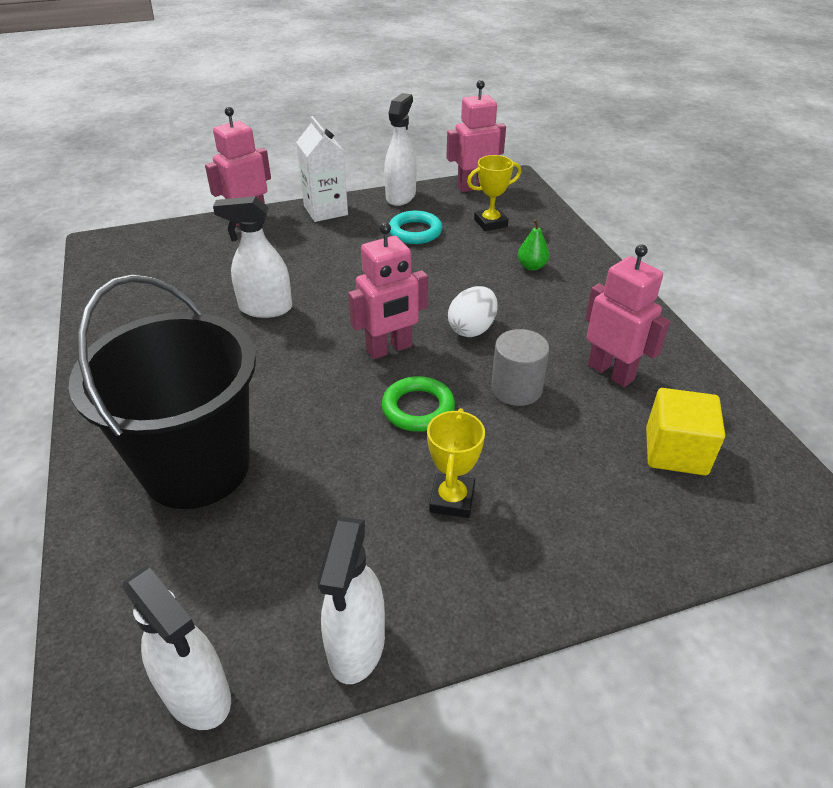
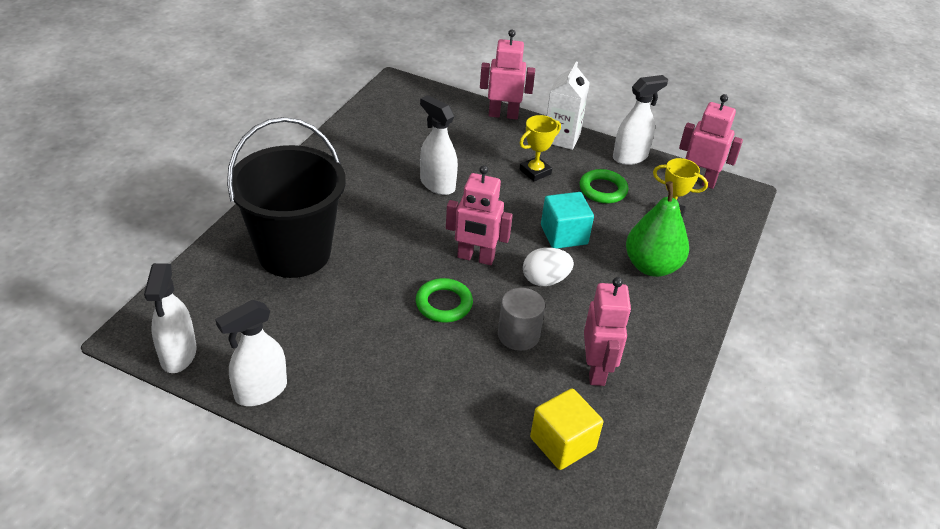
camera: 40 degrees right, 0 degrees up
(415, 232) = (603, 190): turquoise ring -> green ring
(435, 283) = (564, 235): none -> turquoise cube
(452, 499) = (394, 365): yellow trophy -> yellow trophy (535, 172)
(531, 266) = (651, 266): green pear -> green pear, size x2.13

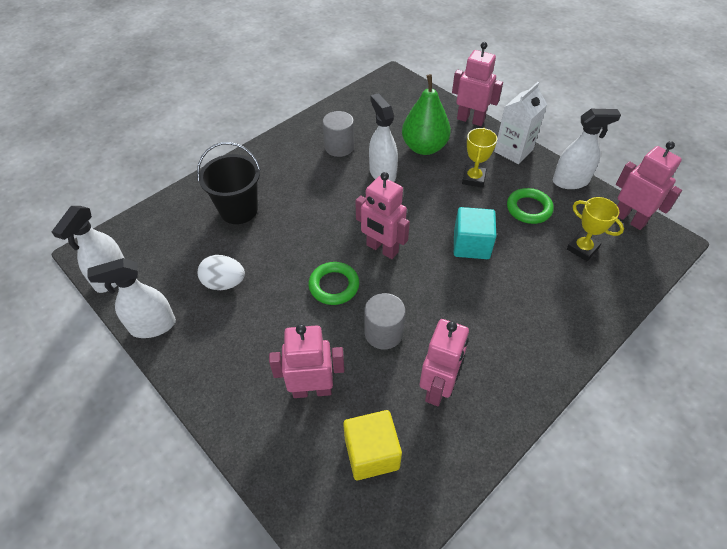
camera: 25 degrees right, 10 degrees up
(294, 253) = (238, 210): black bucket -> black bucket, size x0.63
(375, 166) = (339, 147): none -> grey cylinder
(473, 405) = (312, 389): none -> pink robot
(535, 172) = (473, 179): yellow trophy -> yellow trophy turned 60 degrees counterclockwise
(545, 280) = (433, 285): white egg -> white egg (224, 283)
(651, 266) = (541, 296): green pear -> green pear (424, 147)

